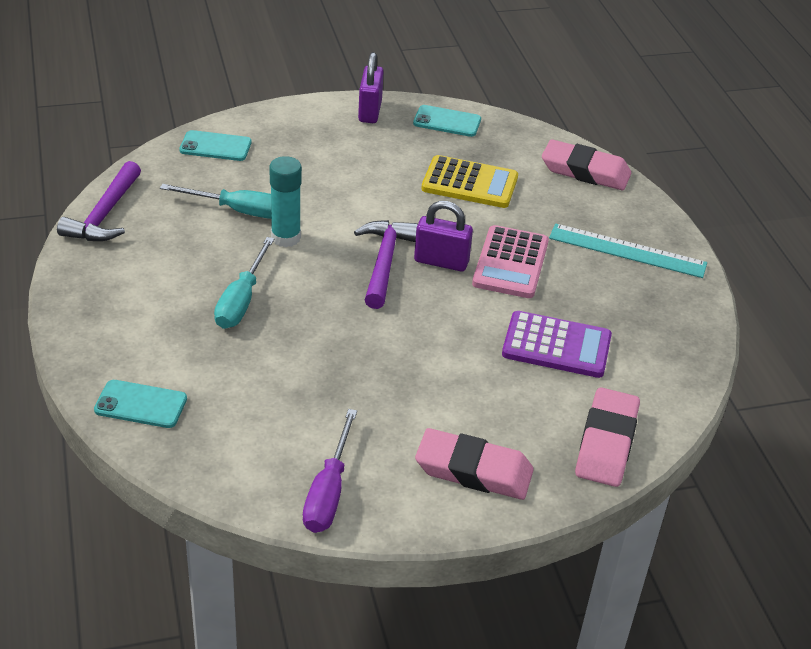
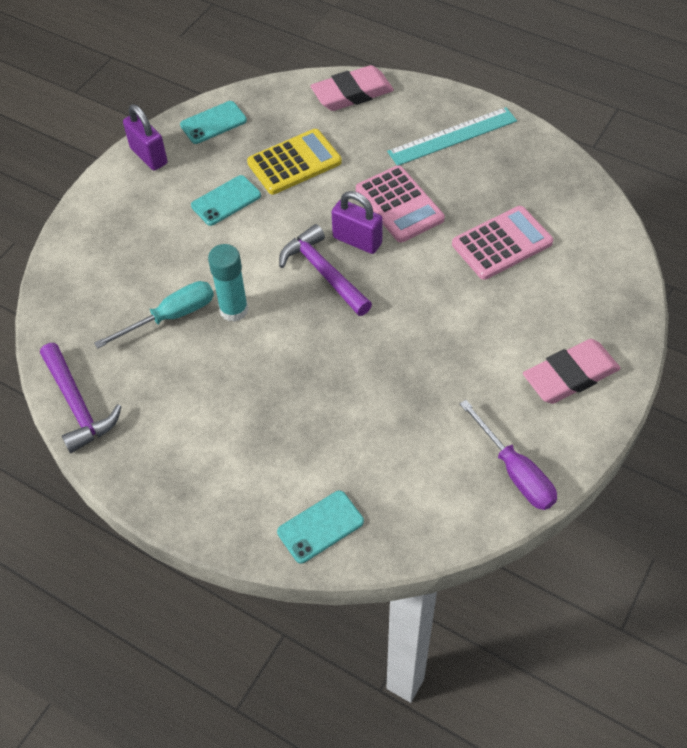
camera: 40 degrees left, 15 degrees up
(215, 146) = (78, 277): turquoise phone -> turquoise phone (226, 201)
(241, 300) = (273, 386): turquoise screwdriver -> none
(441, 261) = (357, 240): purple padlock -> purple padlock turned 60 degrees clockwise
(556, 346) = (502, 243): purple calculator -> pink calculator
(606, 442) = (610, 287): pink eraser -> none

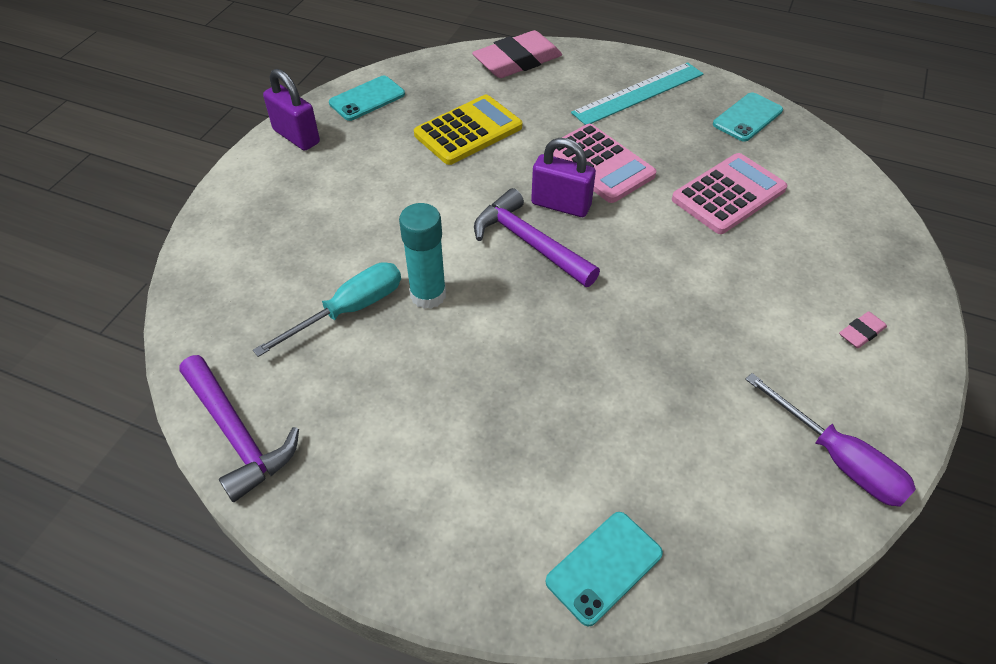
camera: 10 degrees left, 5 degrees down
(226, 201) = (396, 175): turquoise phone -> turquoise phone (747, 117)
(570, 376) = (861, 332): pink eraser -> pink eraser, size x0.45

